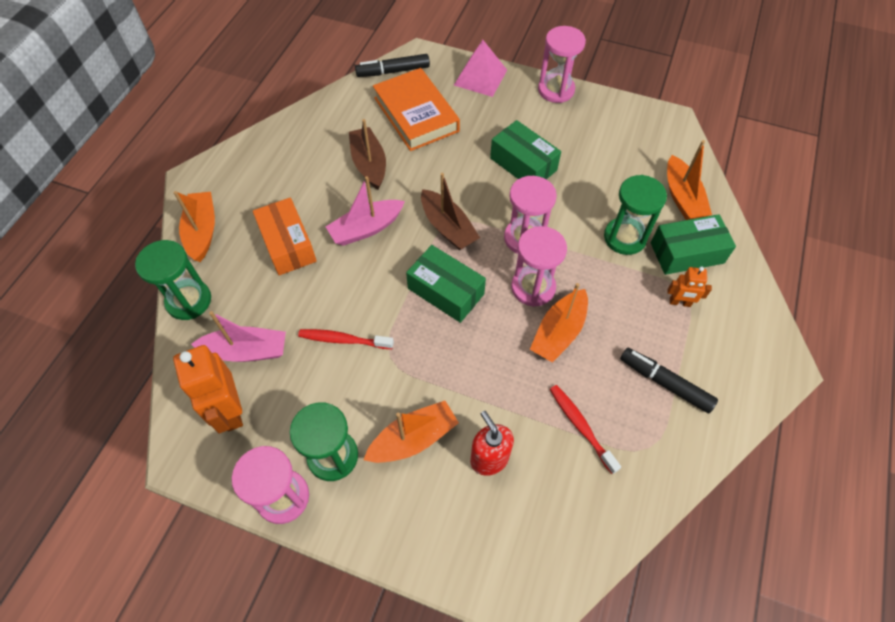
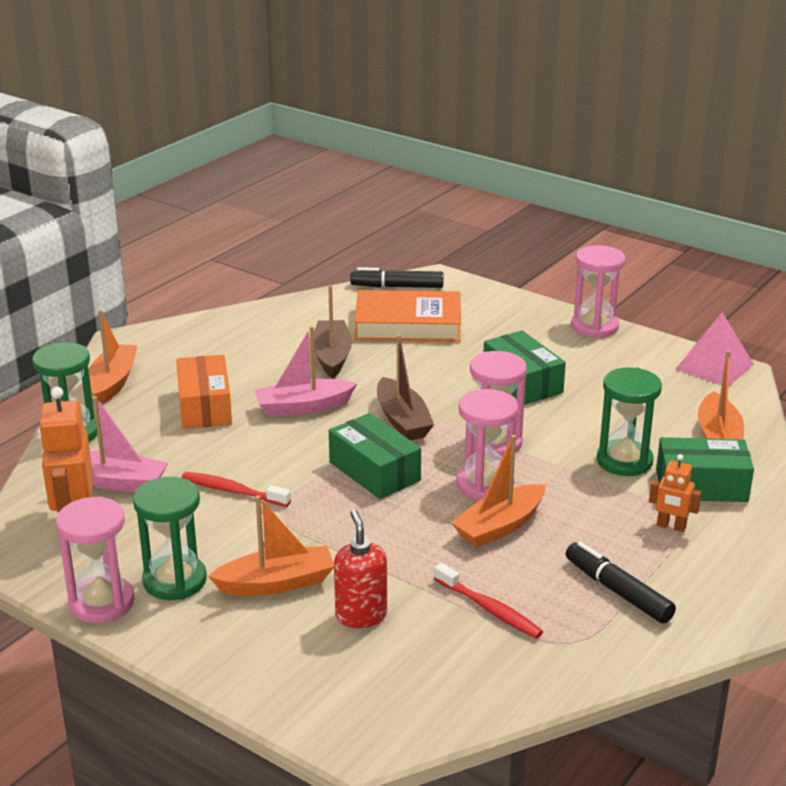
camera: 15 degrees right, 30 degrees down
(416, 114) = (408, 324): orange book -> orange book turned 75 degrees counterclockwise
(480, 77) = (503, 304): pink pyramid -> pink pyramid (714, 366)
(581, 426) = (489, 609): red toothbrush -> red toothbrush turned 150 degrees clockwise

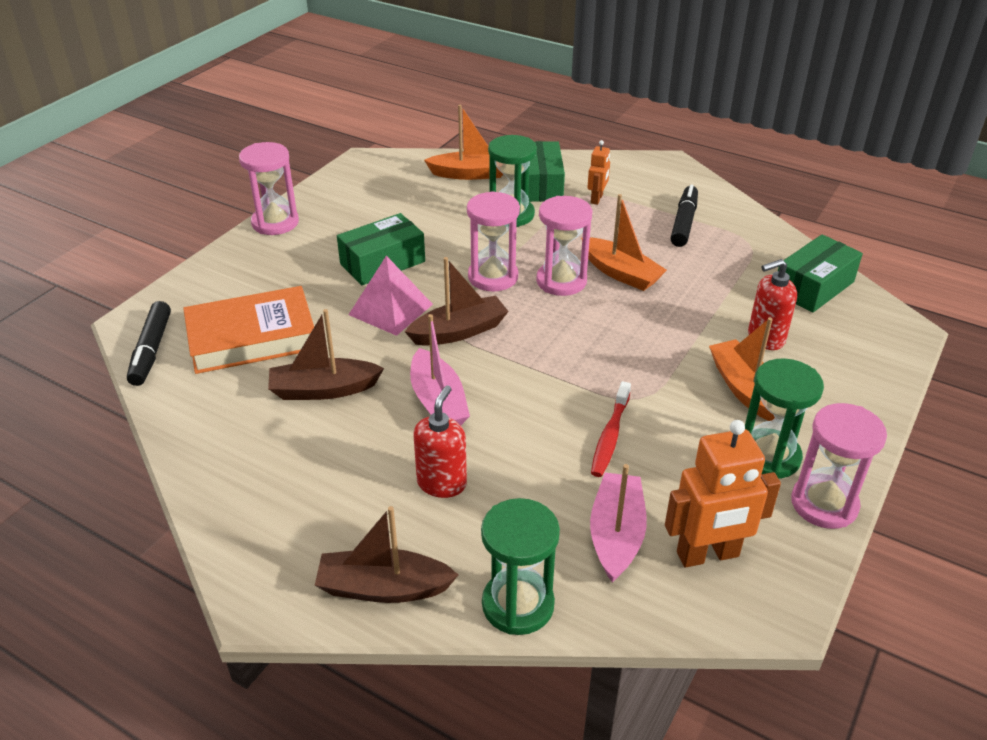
camera: 95 degrees left, 10 degrees up
(112, 382) = (384, 588): orange boat -> brown boat
(205, 406) = (442, 483): orange box -> red soap dispenser
(374, 471) = (553, 344): green box -> green box (813, 287)
(408, 324) = (252, 337): orange book -> orange book turned 75 degrees clockwise
(489, 609) = (728, 276): red toothbrush -> none
(618, 591) = (683, 223): black marker -> black marker turned 150 degrees clockwise
(714, 366) = (356, 169): pink pyramid -> pink pyramid (390, 309)

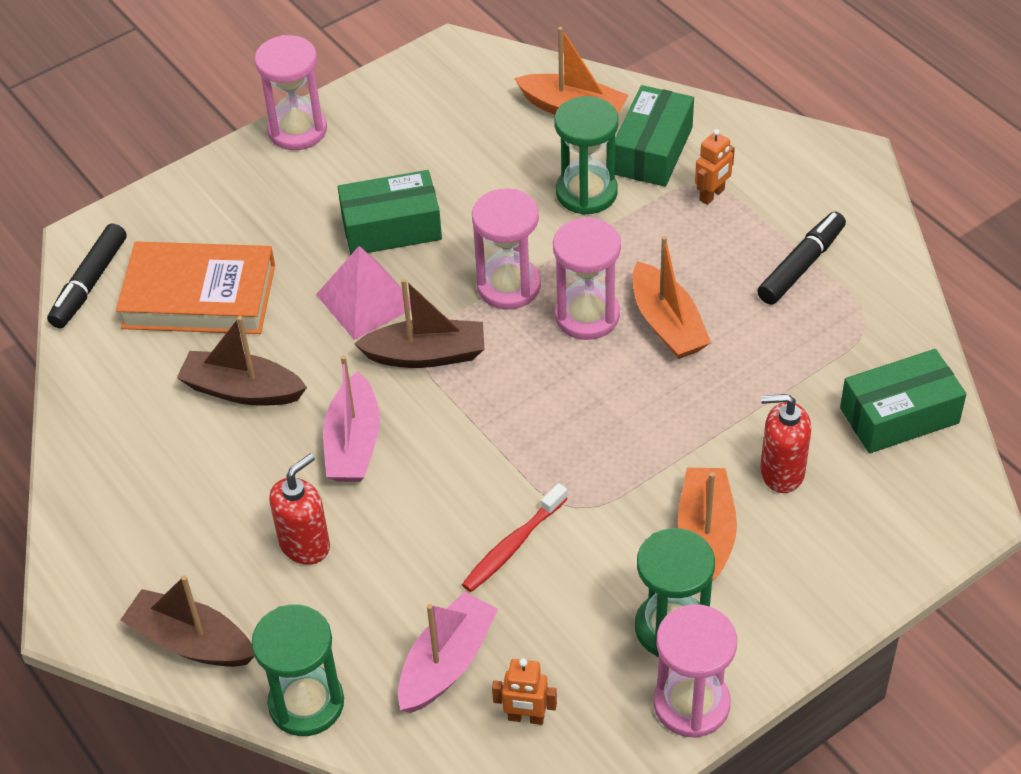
camera: 25 degrees right, 10 degrees up
(708, 555) = (526, 717): orange robot -> orange robot, size x0.54

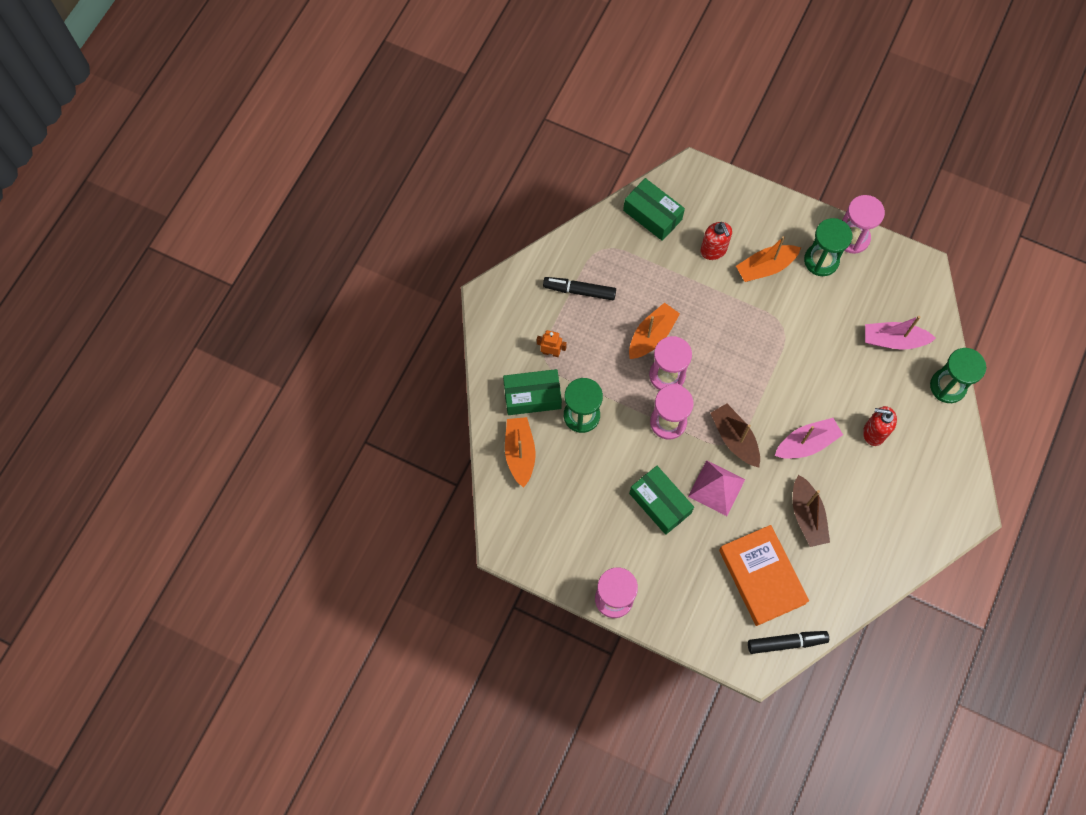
camera: 120 degrees left, 20 degrees up
(191, 642) = (951, 452): brown boat -> none
(513, 546) = (819, 343): red toothbrush -> none
(526, 717) = (898, 297): orange robot -> none

